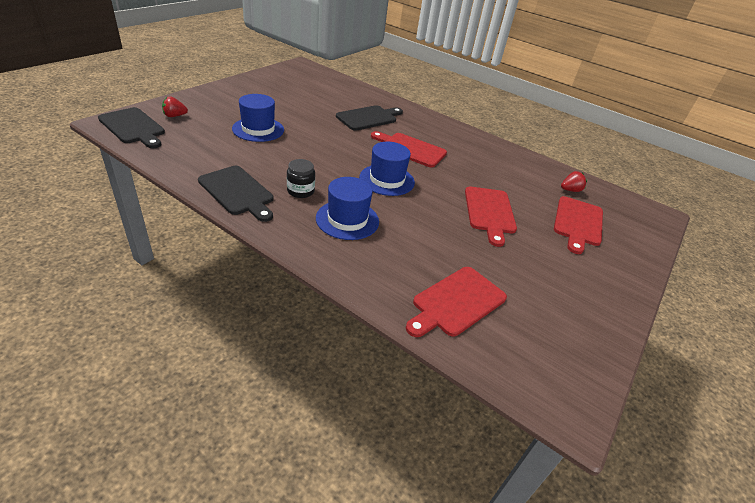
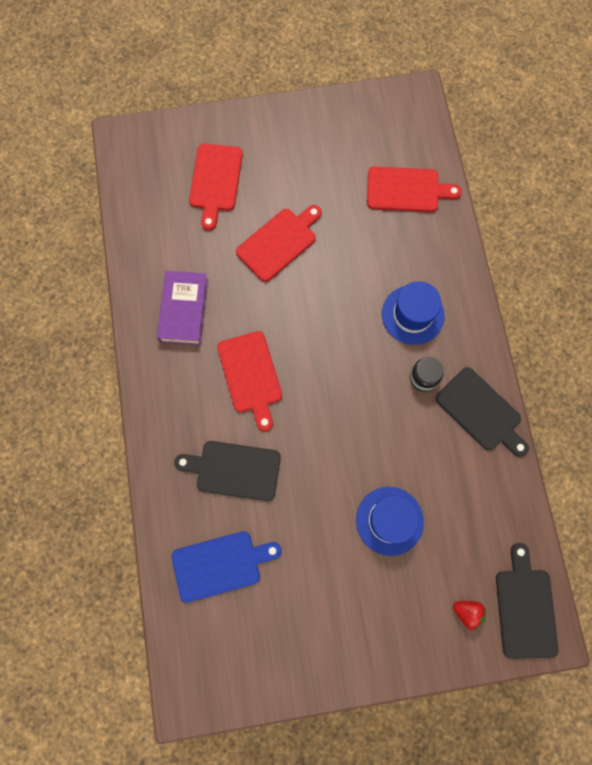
camera: 130 degrees left, 35 degrees up
(237, 192) = (481, 412): black cutting board -> black cutting board turned 135 degrees clockwise
(334, 93) = (220, 565): none -> blue cutting board
(387, 180) = (328, 343): blue hat -> none
(485, 158) = (184, 310): none -> purple book
(570, 190) = (161, 214): red strawberry -> none
(578, 223) = (215, 181): red cutting board -> red cutting board turned 120 degrees clockwise

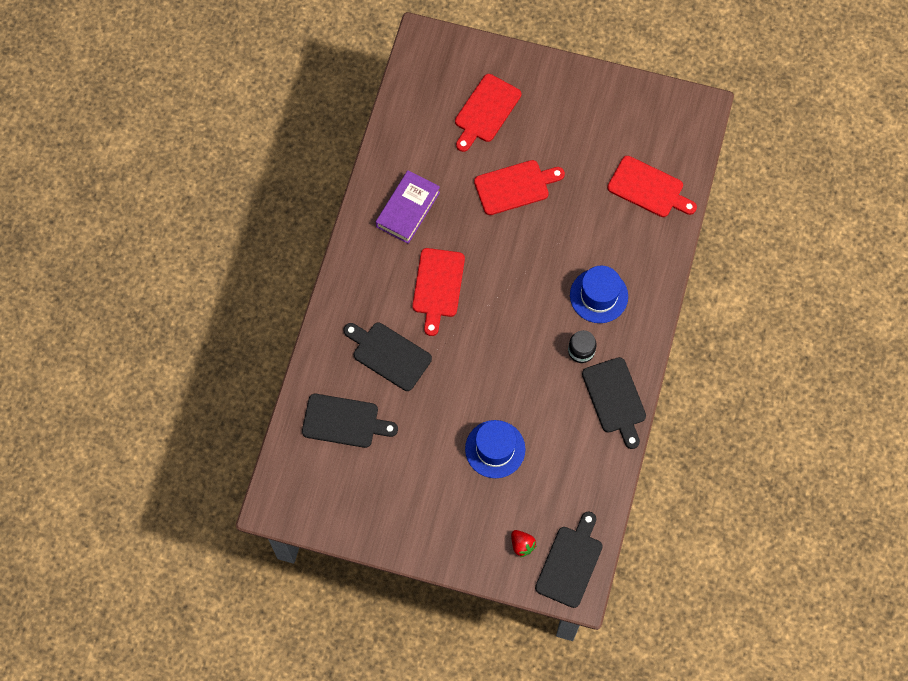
camera: 25 degrees right, 5 degrees down
(220, 565) = (344, 421): blue cutting board -> black cutting board

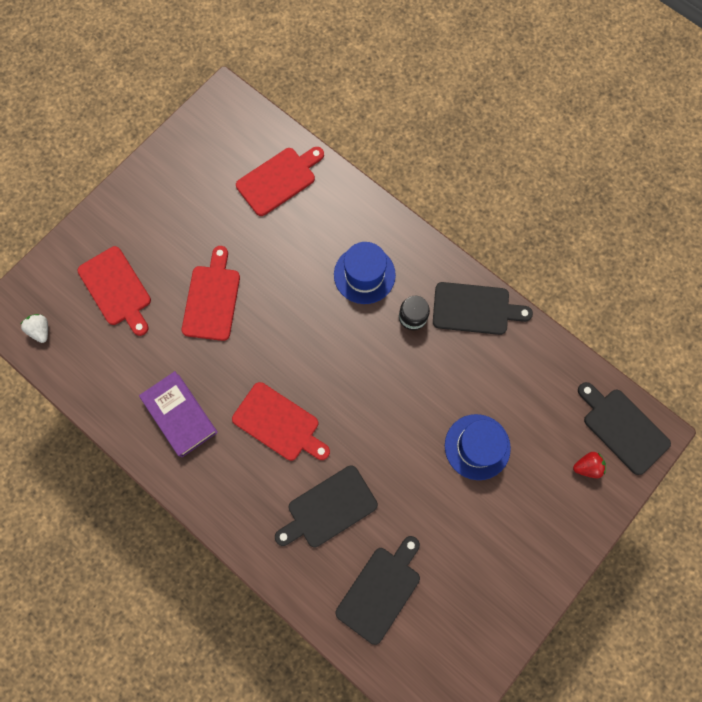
camera: 65 degrees left, 5 degrees up
(424, 74) = (41, 330): none -> white strawberry

